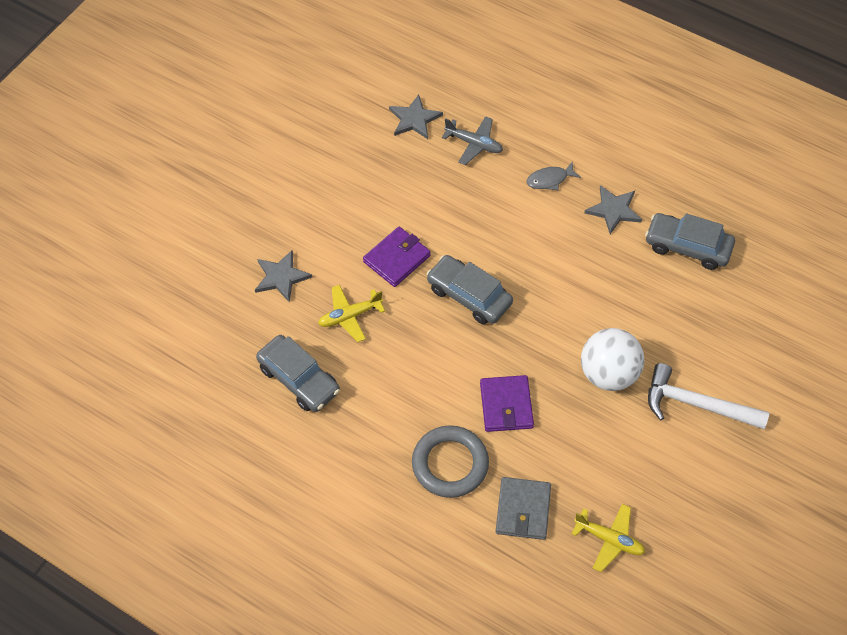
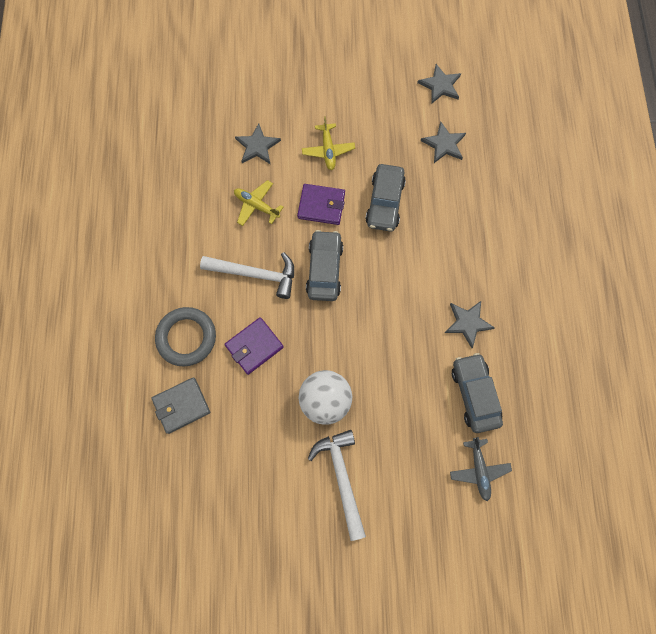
camera: 55 degrees right, 15 degrees up
(299, 379) = (189, 206): grey car -> grey car (384, 202)
(348, 84) = (440, 85): none -> grey star
(426, 360) = (255, 274): none -> white hammer
(474, 144) = (453, 195): grey plane -> grey plane (478, 470)
(550, 180) = (461, 263): grey fish -> none
(609, 540) = (194, 477): yellow plane -> yellow plane (328, 150)

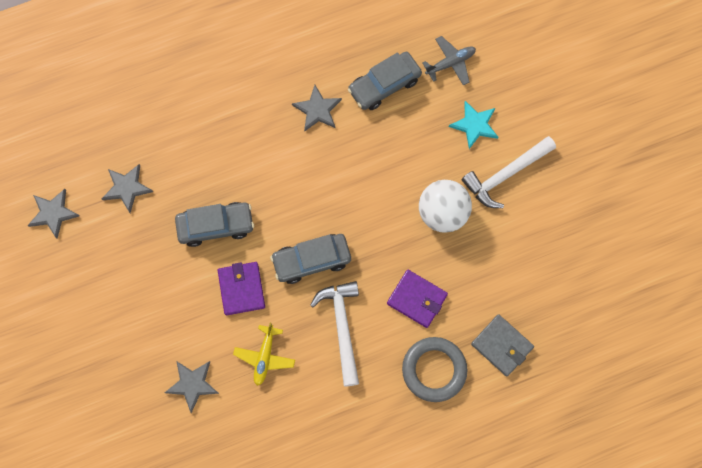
camera: 110 degrees left, 0 degrees up
(328, 150) = (173, 305): yellow plane -> none
(404, 468) = (475, 125): none -> turquoise star

